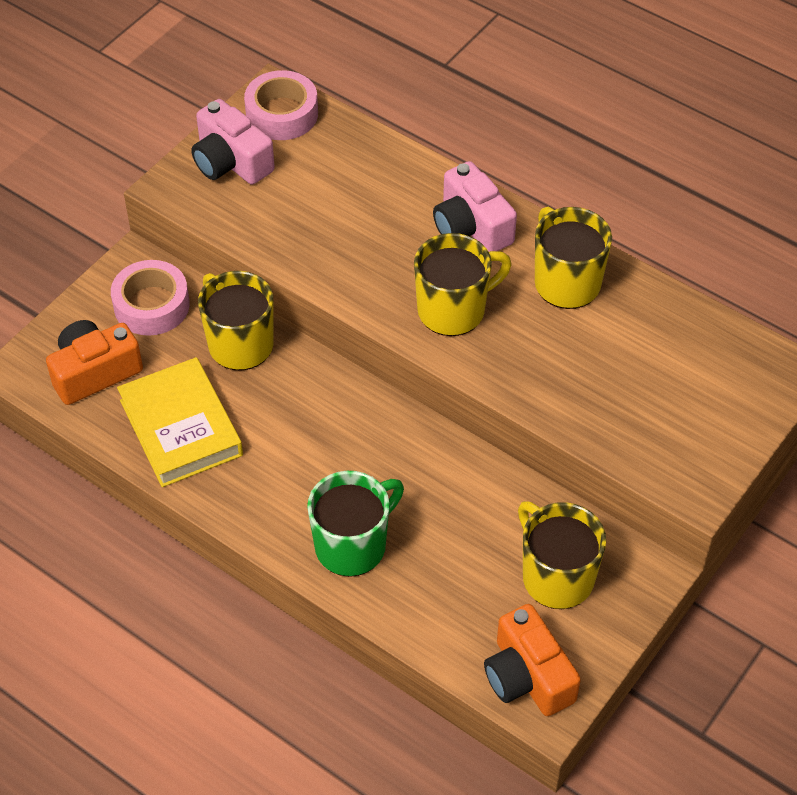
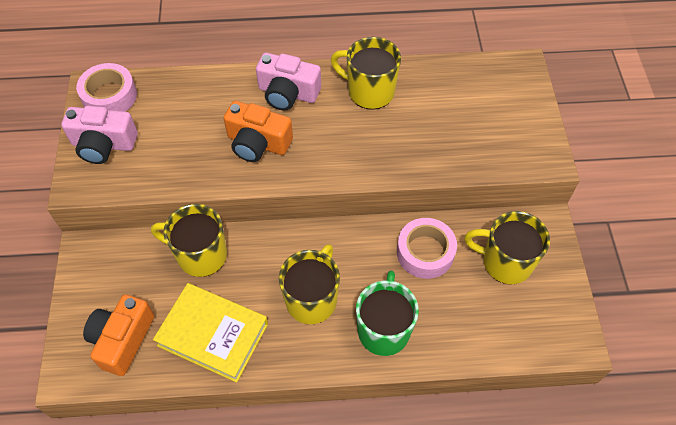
camera: 40 degrees left, 5 degrees up
(151, 305) = (121, 269): pink tape -> pink tape (425, 252)
(453, 310) = (325, 147): yellow mug -> yellow mug (312, 299)
(528, 676) = (548, 331): orange camera -> orange camera (257, 143)

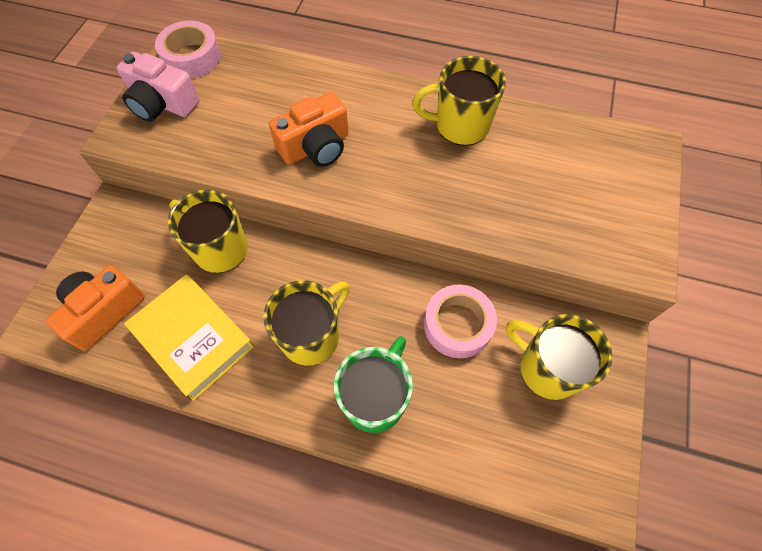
camera: 20 degrees right, 5 degrees up
(257, 143) = (316, 147): orange camera -> orange camera turned 75 degrees counterclockwise
(288, 93) = (371, 103): pink camera -> none
(369, 91) = (460, 126): yellow mug -> yellow mug turned 45 degrees counterclockwise

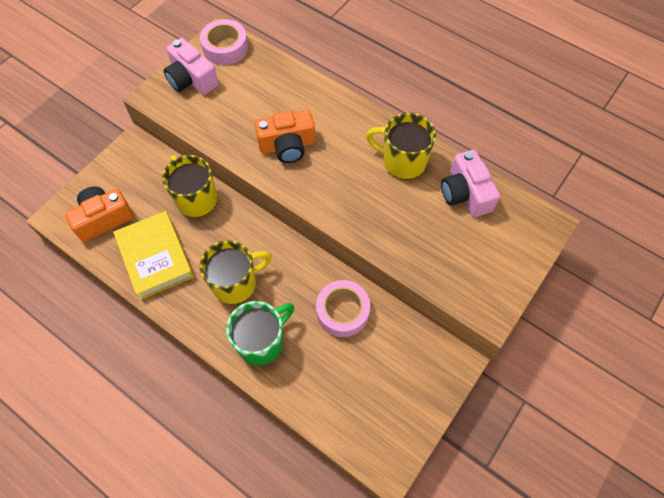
camera: 20 degrees right, 0 degrees up
(547, 140) = (465, 193): none -> pink camera
(547, 368) = (394, 365): yellow mug -> none

